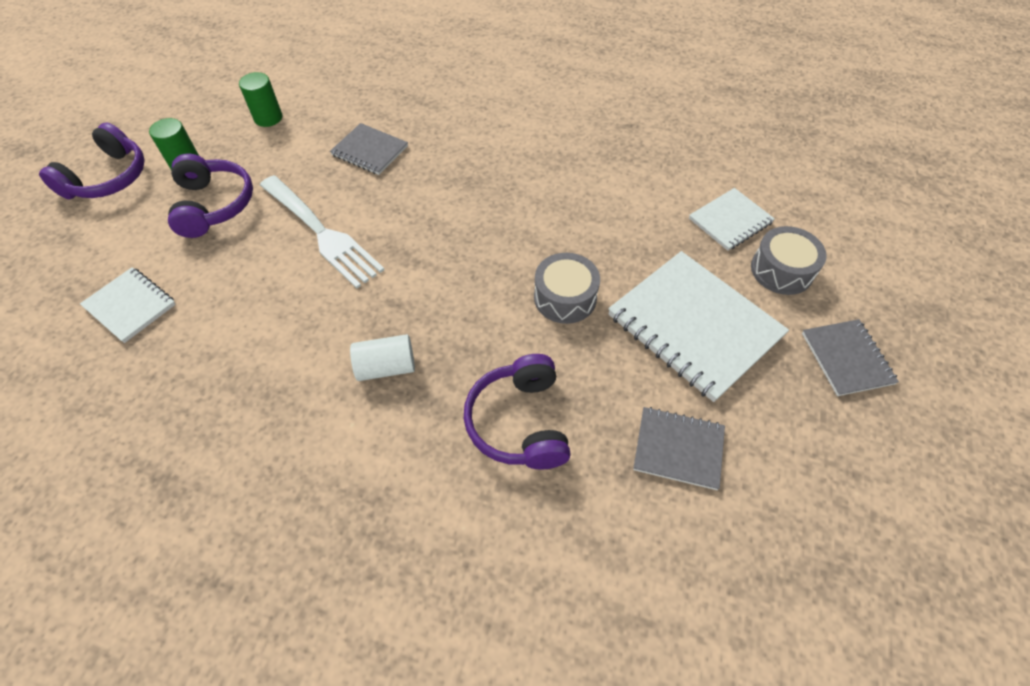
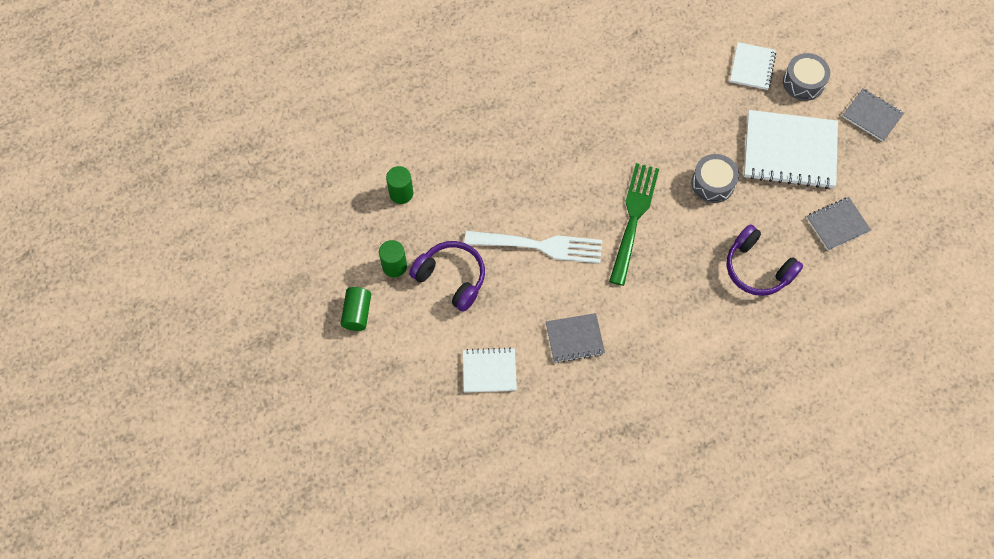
camera: 40 degrees left, 10 degrees up
(108, 178) = (357, 313): purple headphones -> green cylinder
(370, 151) = (499, 169): grey notebook -> grey notebook (574, 338)
(386, 367) = (665, 292): white cylinder -> none
(439, 273) = (633, 219): none -> green fork

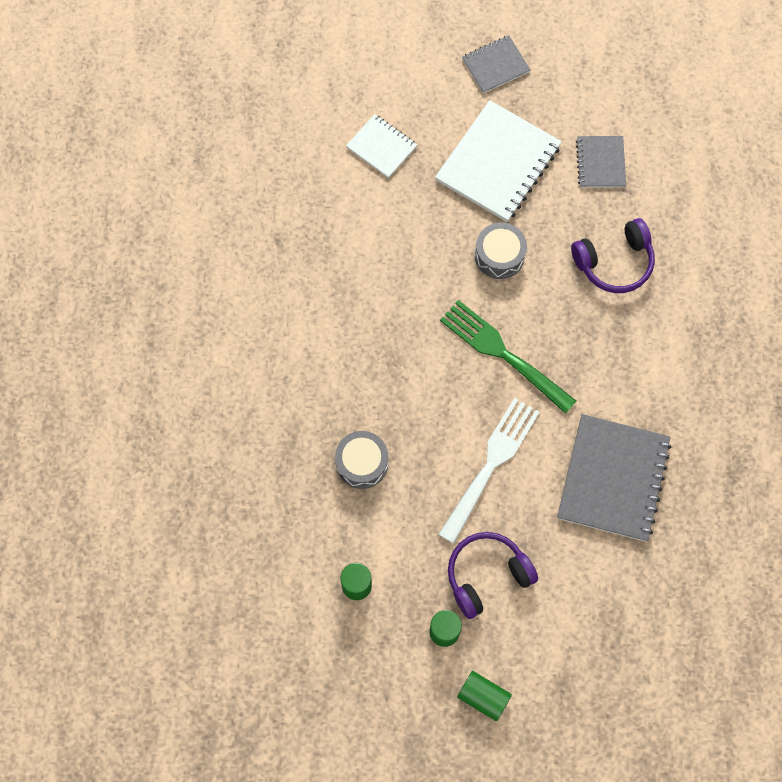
camera: 65 degrees left, 5 degrees up
(489, 371) = (612, 583): white notebook -> none
(574, 338) = (613, 479): grey notebook -> grey notebook, size x1.86
(803, 82) = (425, 108): grey drum -> grey drum (362, 463)

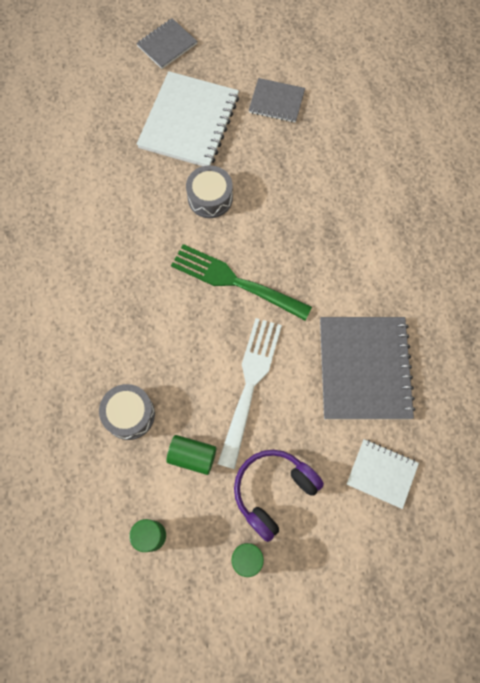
camera: 15 degrees left, 0 degrees up
(381, 147) = (84, 131): white notebook -> white notebook (381, 473)
(483, 697) = (301, 615): green cylinder -> green cylinder (192, 456)
(600, 163) = (276, 102): grey notebook -> grey notebook turned 60 degrees counterclockwise
(614, 262) = (311, 180): purple headphones -> none

